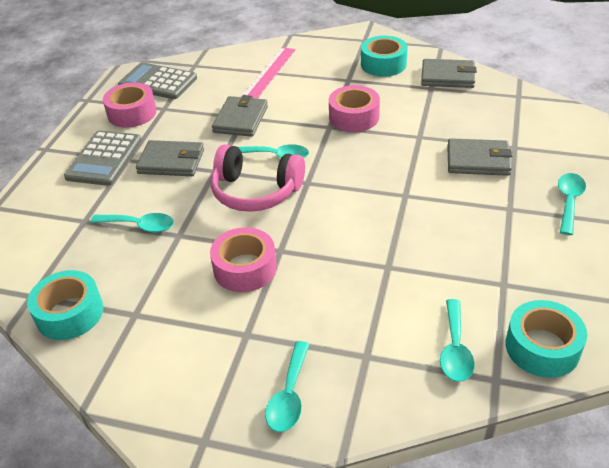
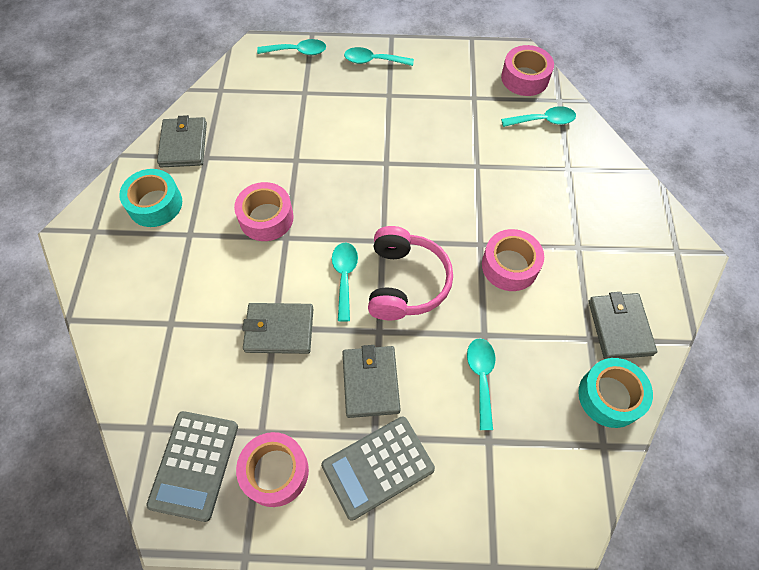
camera: 105 degrees left, 20 degrees up
(104, 159) = (377, 467): grey calculator -> grey calculator turned 150 degrees clockwise
(269, 72) = (171, 323): pink ruler -> none
(289, 396) = (619, 207): turquoise spoon -> turquoise spoon (297, 51)
(478, 160) = (328, 116): grey wallet -> grey wallet (619, 327)
(542, 347) = (525, 78): turquoise tape -> pink tape

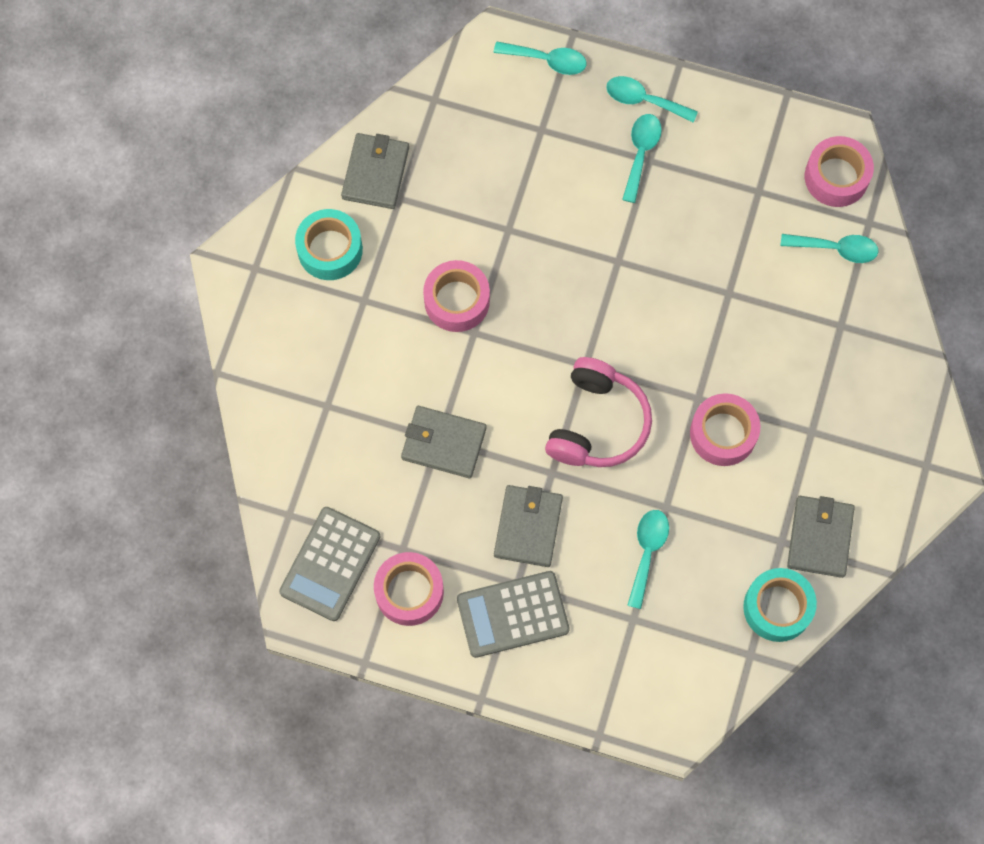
camera: 15 degrees right, 10 degrees up
(344, 277) = (530, 399): turquoise spoon -> turquoise spoon (641, 153)

